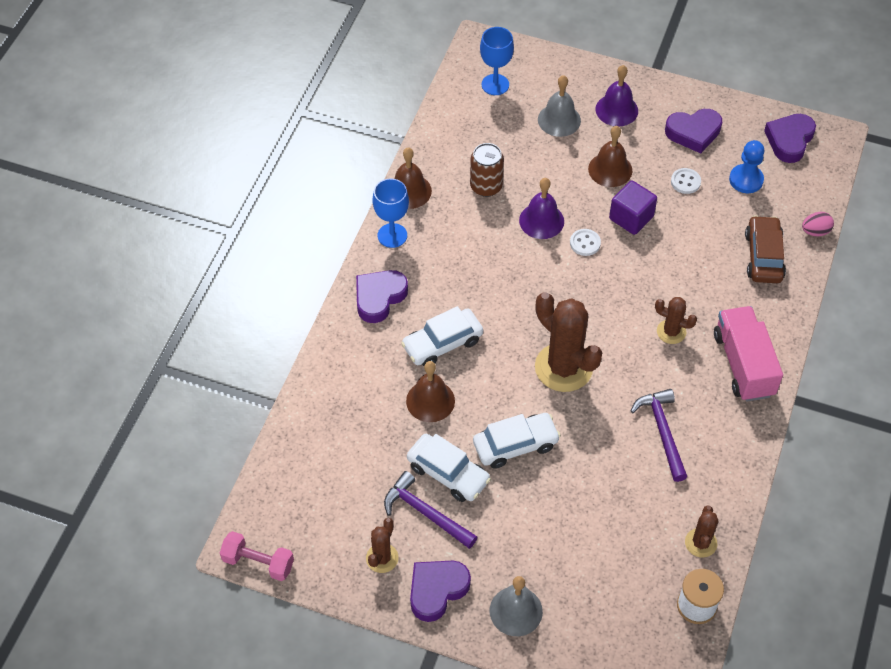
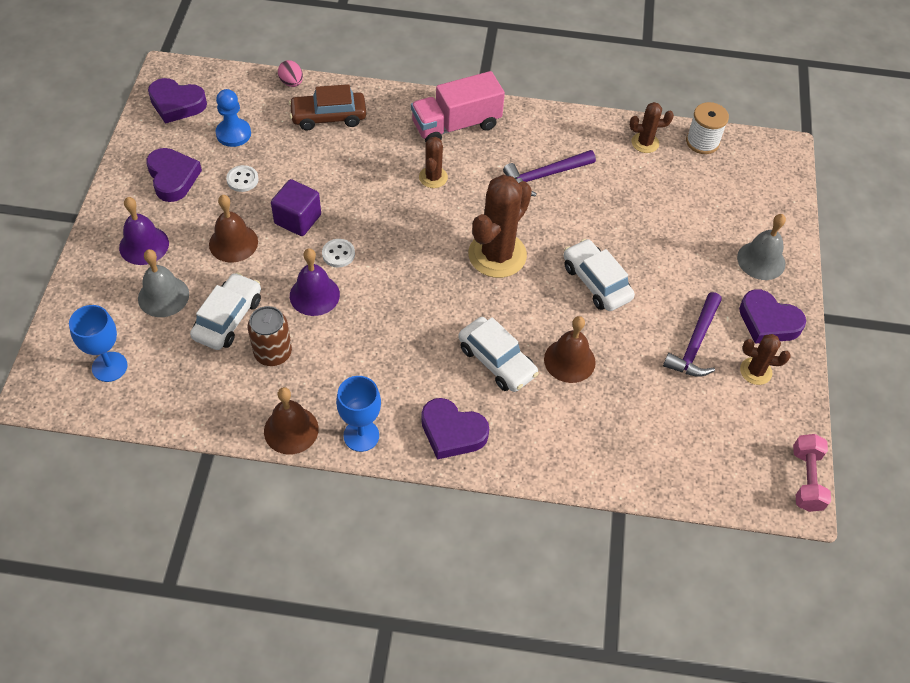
camera: 105 degrees left, 0 degrees up
(448, 473) = (646, 332): white car -> white car (228, 318)

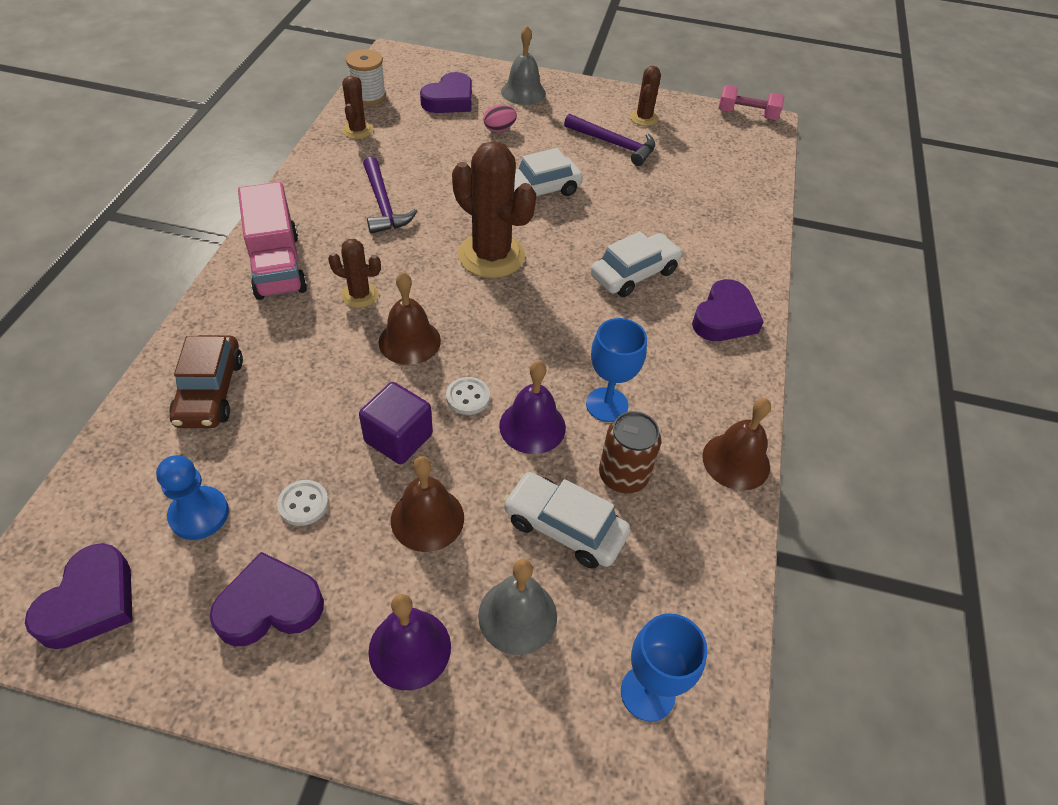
camera: 85 degrees left, 5 degrees down
(291, 83) = (116, 432): pink egg -> pink egg (499, 129)
(361, 435) = (736, 394): blue goblet -> blue goblet (607, 405)
(569, 360) = (633, 223): brown bell -> brown bell (409, 341)
(768, 322) = (591, 102): purple heart -> purple heart (449, 100)

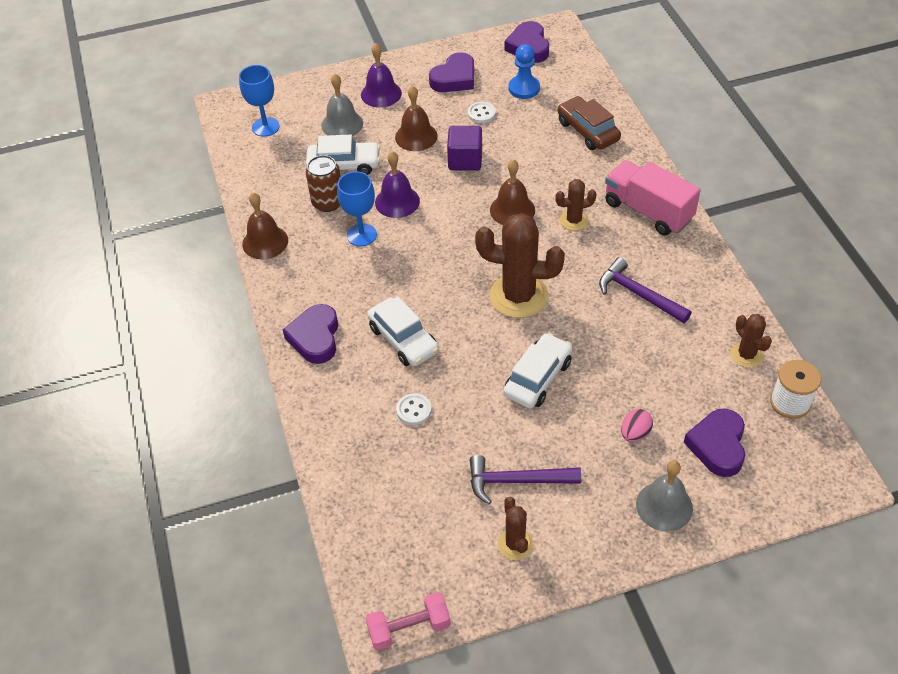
camera: 155 degrees right, 0 degrees up
(468, 397) = (447, 198): white button -> white button (414, 410)
(634, 273) = (403, 339): white car -> white car turned 60 degrees counterclockwise

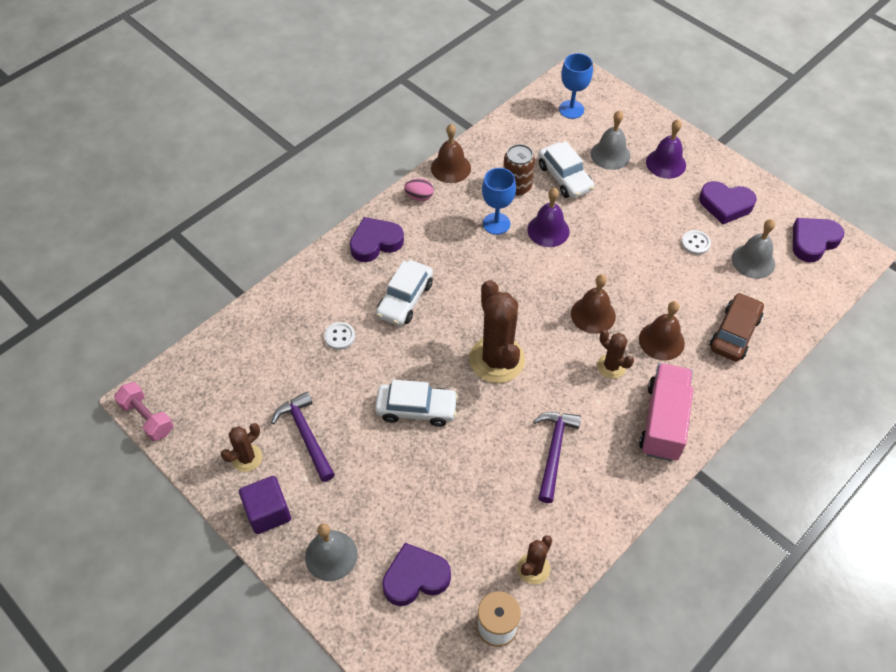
camera: 60 degrees right, 5 degrees up
(416, 136) = (632, 210): brown bell -> brown bell (661, 341)
(465, 160) = (629, 256): purple cube -> purple cube (268, 512)
(524, 88) = (753, 261): blue pawn -> grey bell
(635, 433) = (395, 505): pink egg -> pink egg (419, 197)

